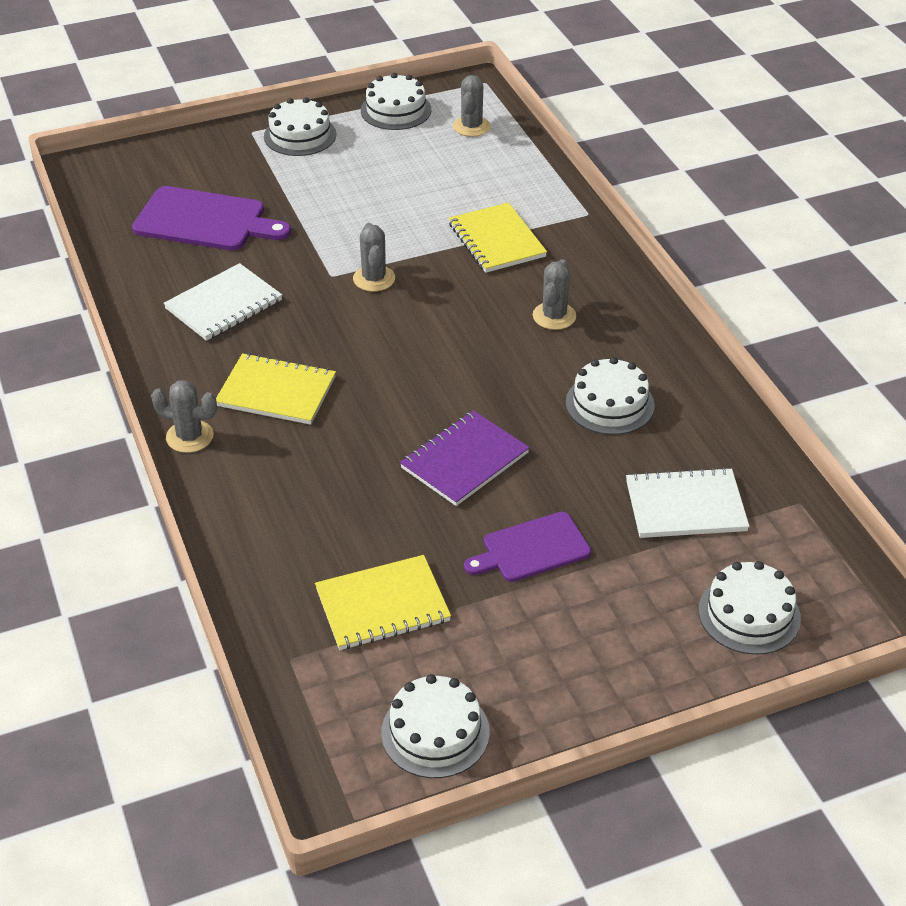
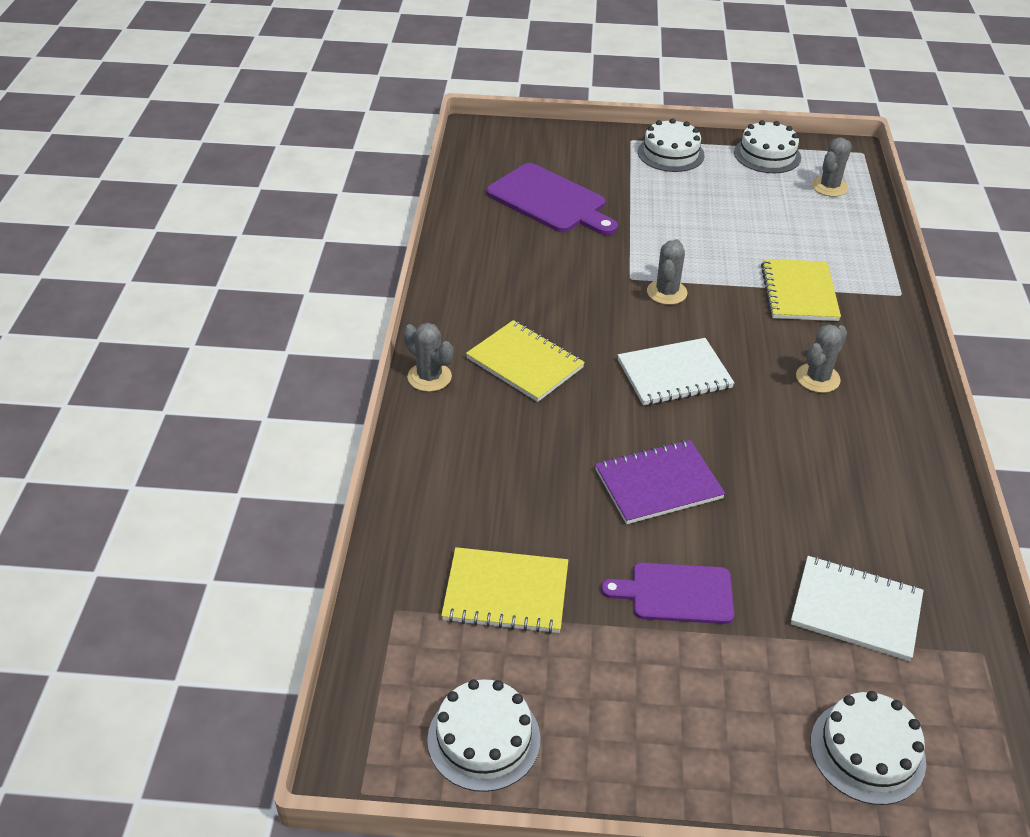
camera: 25 degrees right, 0 degrees up
(224, 305) = (524, 274): white notebook -> white notebook (674, 374)
(610, 404) = (829, 479): white cake -> none

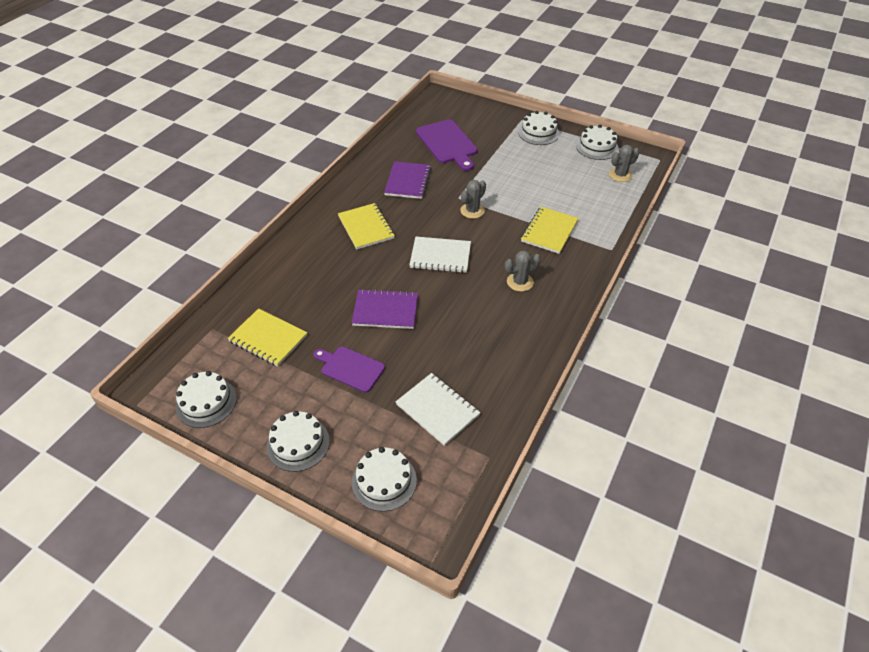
camera: 25 degrees right, 5 degrees up
(429, 377) = (313, 221): grey cactus -> none
(534, 274) = (407, 181): none -> purple notebook
(691, 747) = (298, 443): none -> white cake

